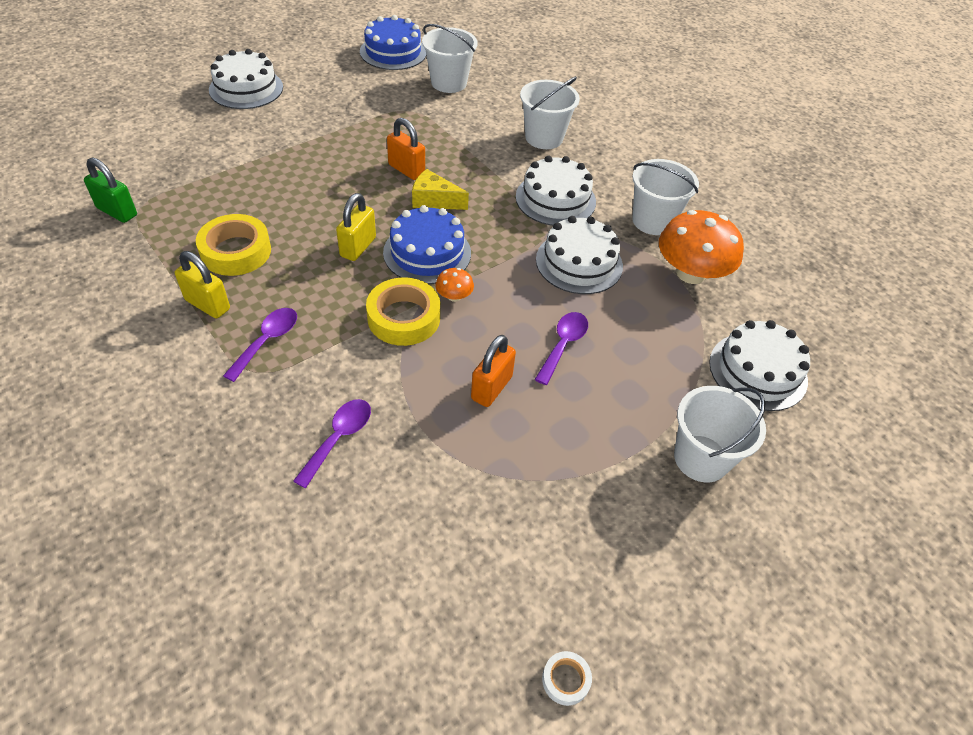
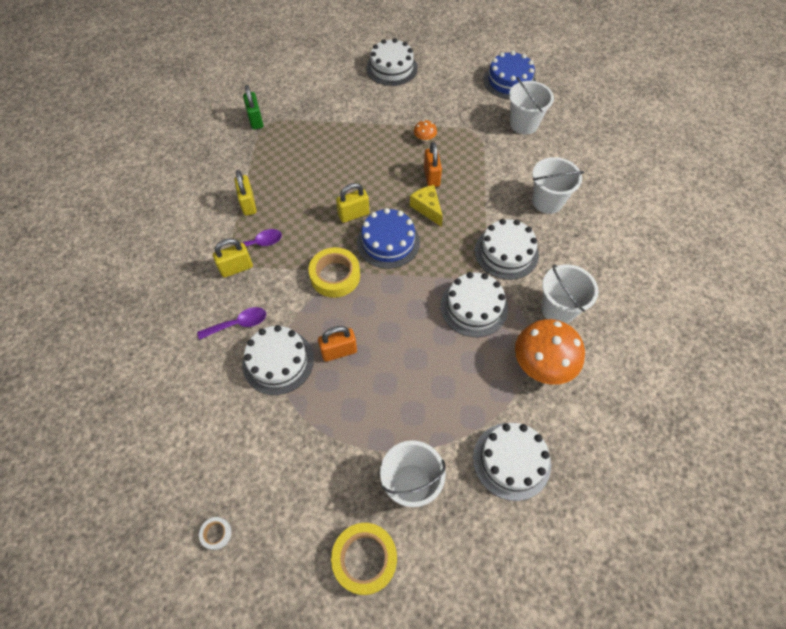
camera: 45 degrees right, 10 degrees up
(236, 251) = (289, 179): yellow tape -> yellow tape (364, 559)
(268, 381) = (236, 268): none -> yellow padlock
(433, 444) = (278, 361): none -> white cake
(454, 296) = (375, 280): orange mushroom -> orange mushroom (424, 138)
(563, 345) = (406, 354): purple spoon -> none

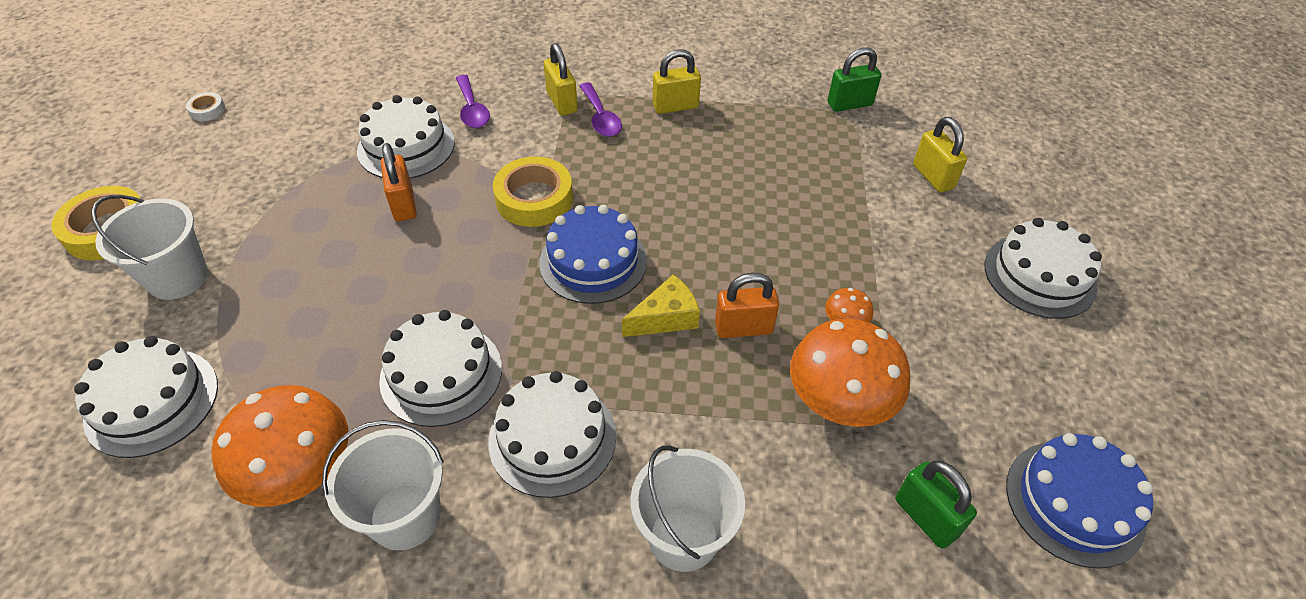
camera: 90 degrees right, 10 degrees down
(353, 214) = (653, 219): yellow padlock -> yellow padlock (933, 177)
(470, 144) = (840, 400): none -> orange mushroom
(523, 124) = (925, 517): white bucket -> green padlock

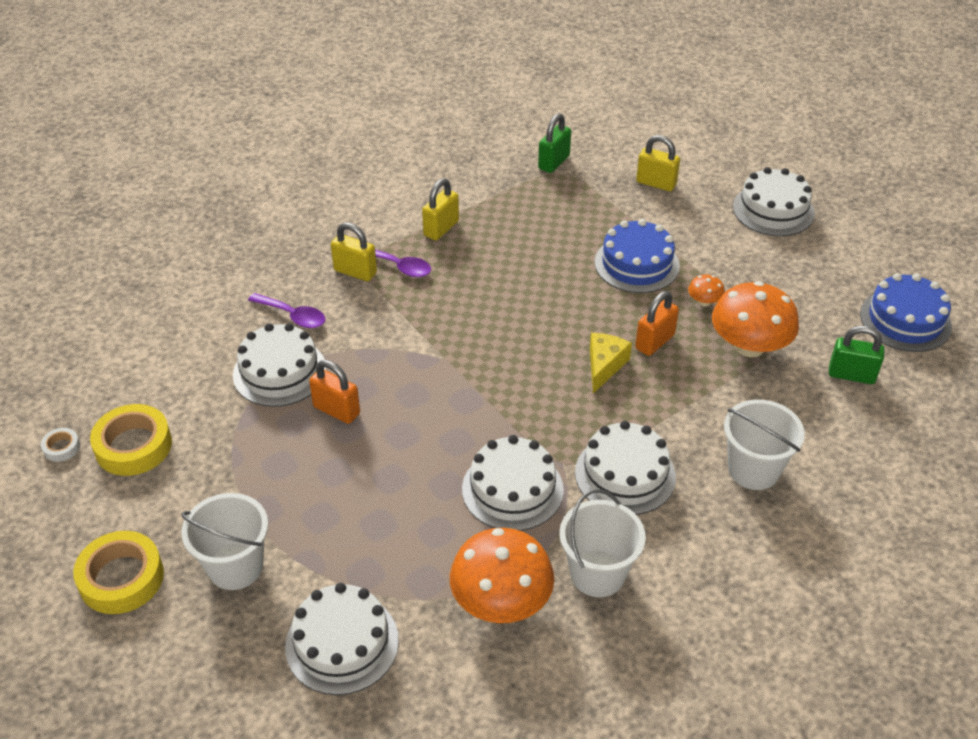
camera: 40 degrees left, 5 degrees down
(534, 199) = (426, 348): yellow tape -> yellow tape (133, 446)
(593, 261) = (518, 362): blue cake -> blue cake (636, 264)

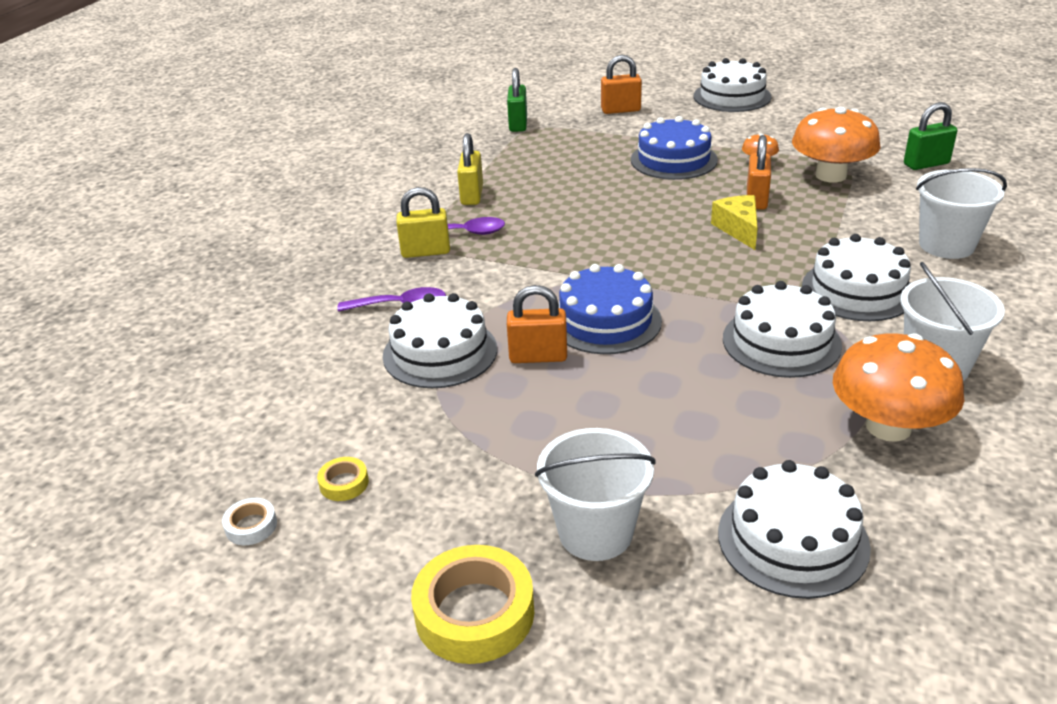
camera: 30 degrees left, 10 degrees down
(133, 446) = (344, 483): yellow tape -> yellow tape, size x0.48
(656, 183) = (621, 110): yellow padlock -> orange padlock
(905, 320) = (913, 122): blue cake -> blue cake (605, 321)

